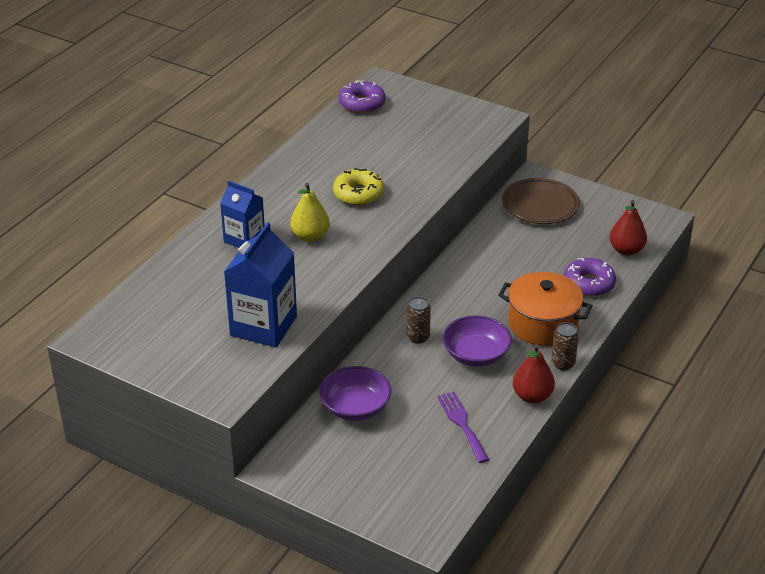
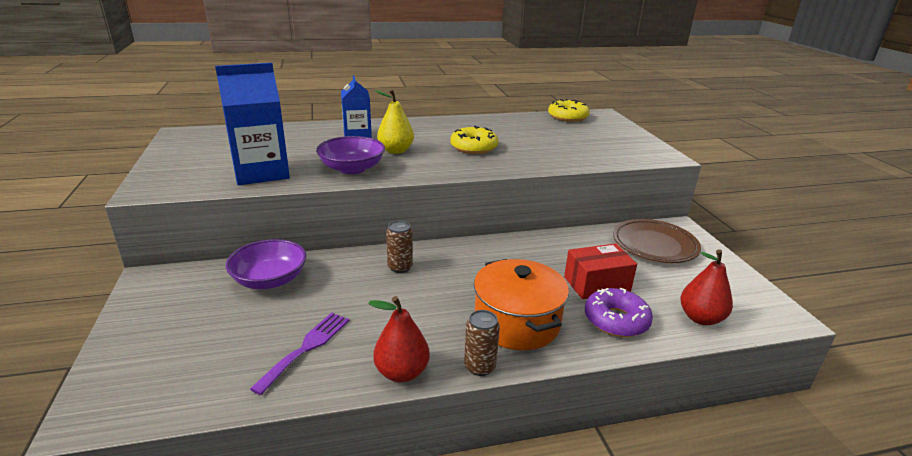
camera: 45 degrees right, 10 degrees down
(362, 104) = (567, 117): purple donut -> yellow donut
(476, 355) = (418, 306): purple bowl -> purple bowl (352, 168)
(547, 264) = (596, 284): none -> red box

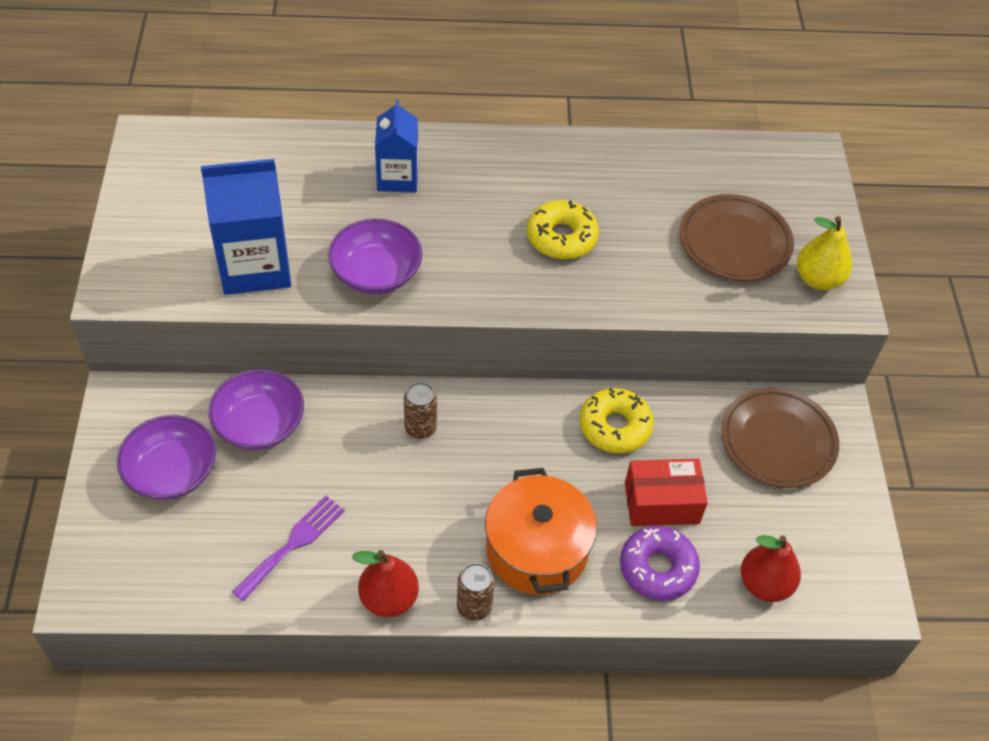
camera: 10 degrees right, 25 degrees up
(192, 316) = (171, 472): none -> purple bowl
(395, 151) = (445, 231): yellow pear -> yellow pear (818, 279)
(567, 117) = (747, 157): yellow donut -> yellow donut (615, 427)
(582, 142) = (734, 243): none -> brown plate

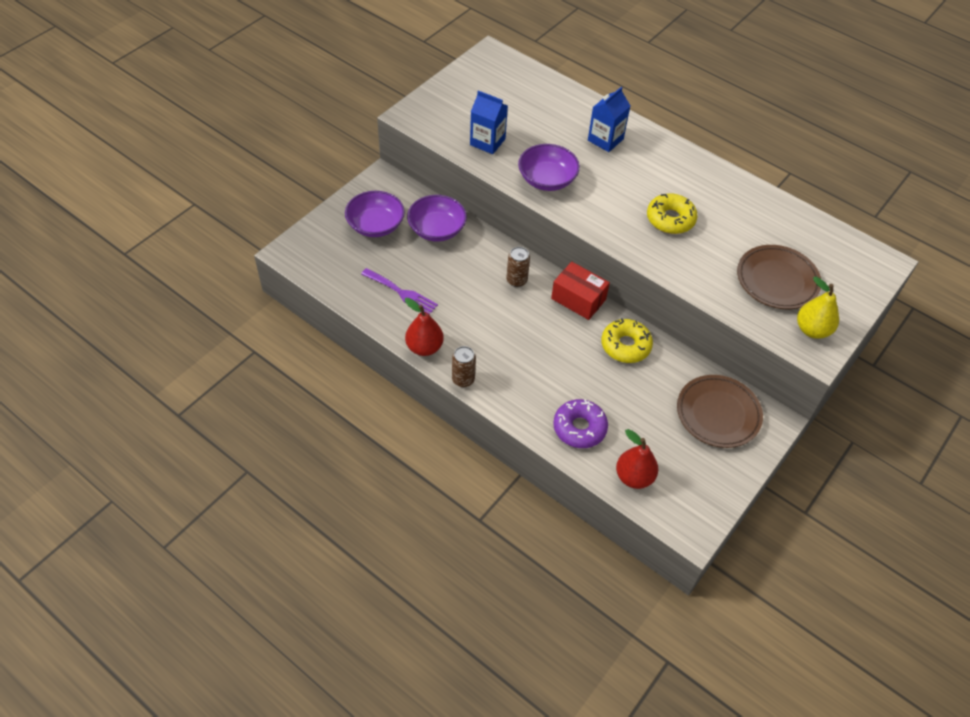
camera: 40 degrees right, 0 degrees up
(255, 266) = (487, 142): blue carton -> blue carton, size x0.63
(293, 544) = (402, 293): purple fork -> purple fork turned 45 degrees clockwise
(537, 549) = (522, 375): orange pot -> none
(661, 503) = (614, 399): red box -> red box (578, 299)

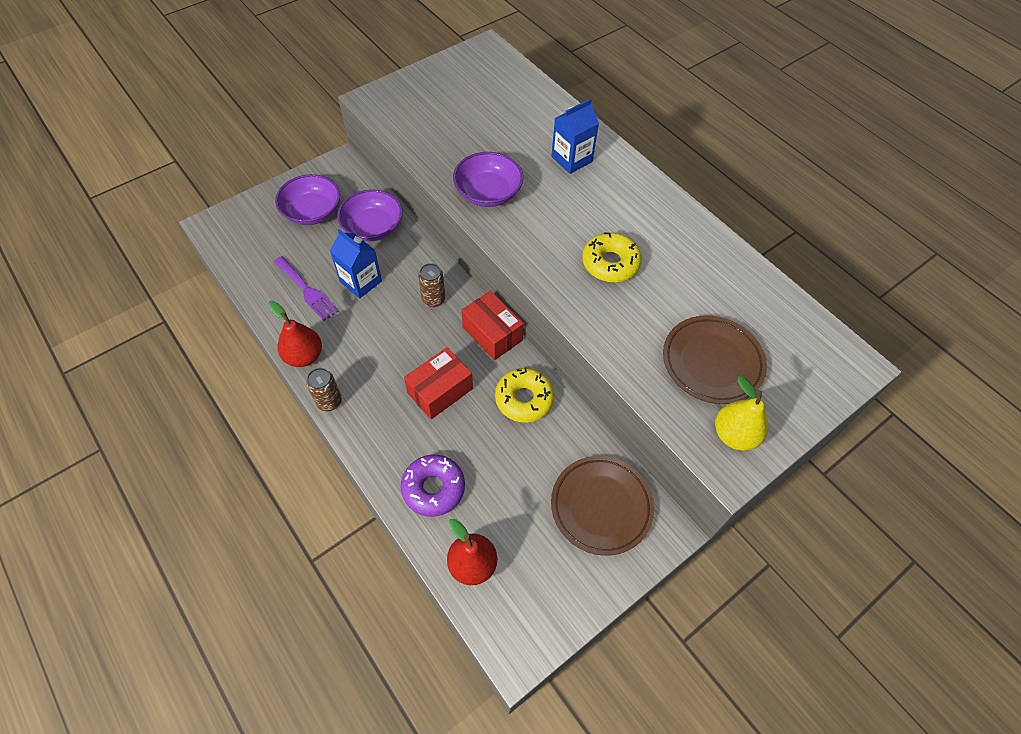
camera: 15 degrees right, 5 degrees up
(487, 142) = (441, 141): blue carton -> blue carton (361, 281)
(553, 352) = (440, 391): none -> red box

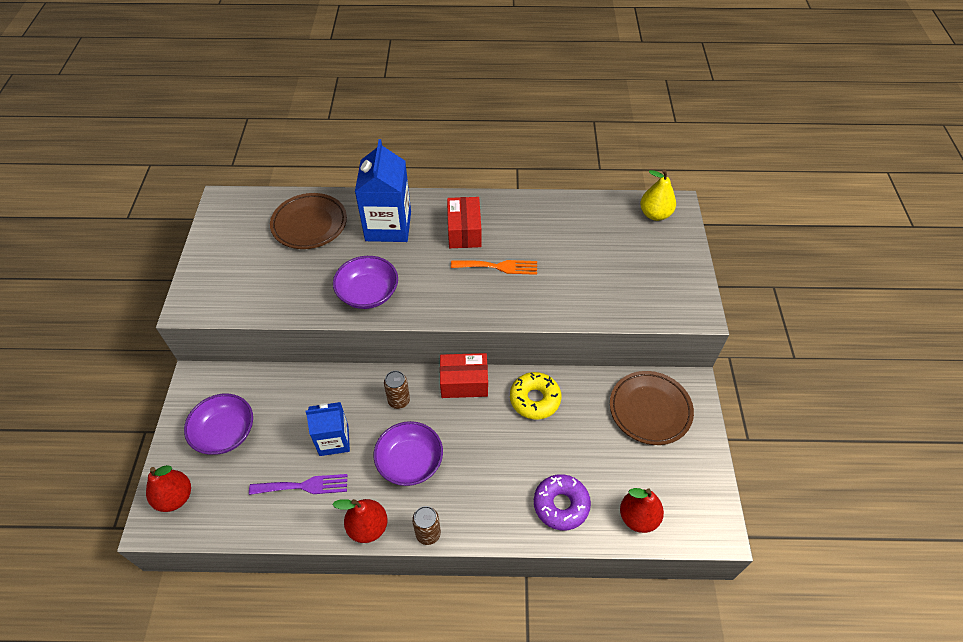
camera: 50 degrees left, 5 degrees down
(240, 222) = (175, 497): none -> red pear
(373, 227) = (288, 398): purple bowl -> purple bowl (410, 462)
(440, 391) = (483, 448): red box -> red box (464, 231)
(571, 159) = (388, 226): blue carton -> blue carton, size x1.58
(610, 263) = (498, 267): yellow donut -> orange fork
(712, 362) = (619, 269): brown plate -> brown plate (309, 224)
(734, 435) = (678, 295): yellow pear -> yellow pear (654, 214)

